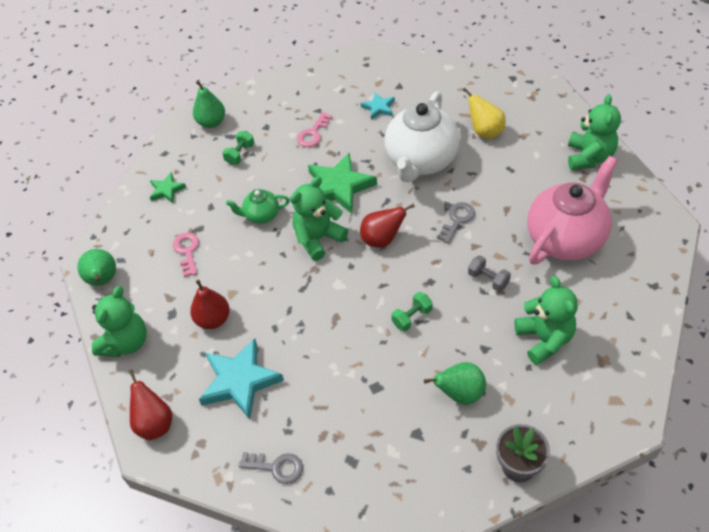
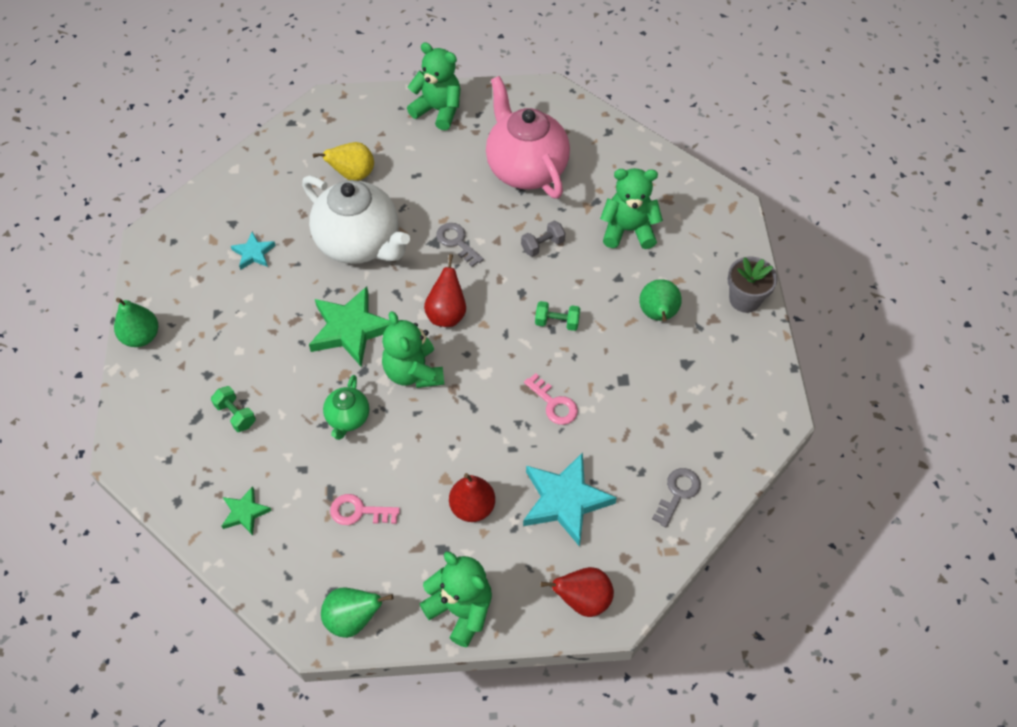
camera: 75 degrees left, 5 degrees up
(211, 122) = (158, 432): green pear -> green pear (141, 336)
(313, 133) = (251, 329): pink key -> pink key (554, 404)
(412, 317) = (557, 322): green dumbbell -> green dumbbell turned 60 degrees counterclockwise

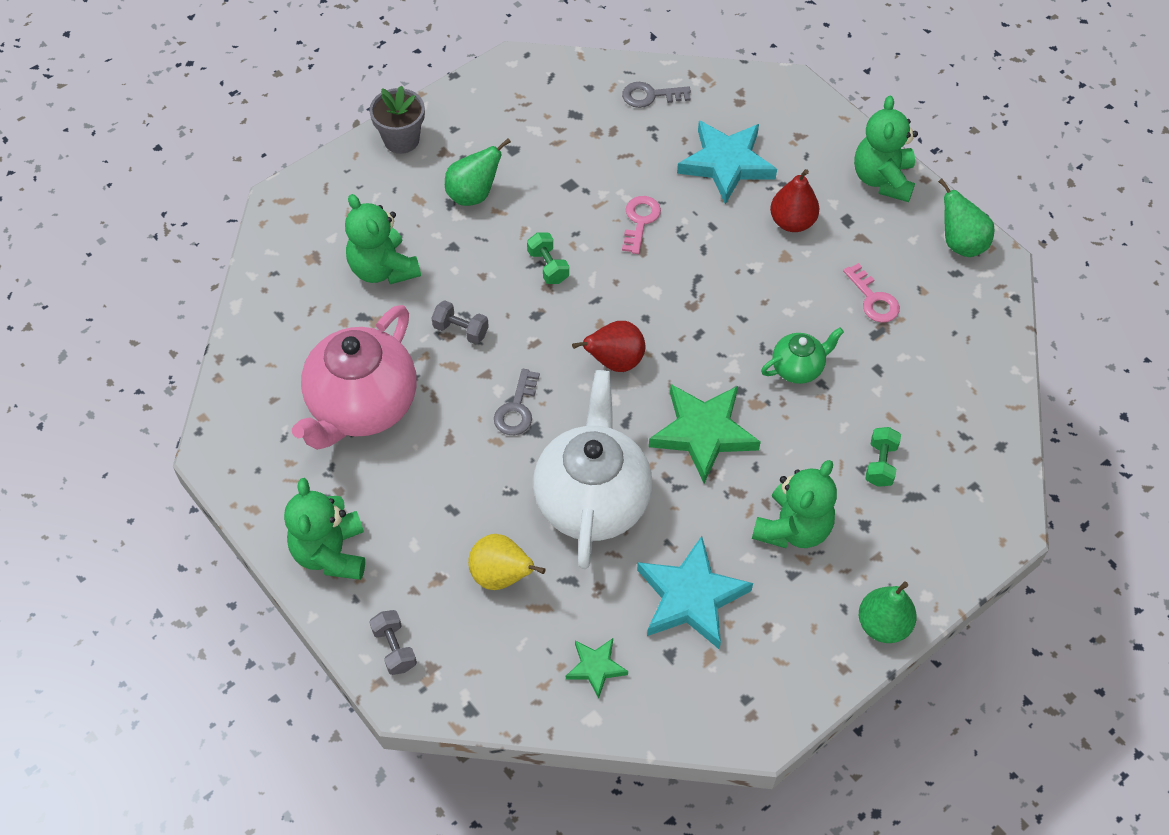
camera: 125 degrees left, 0 degrees up
(245, 512) = (957, 383): green star -> green star (596, 667)
(253, 253) = (691, 597): turquoise star -> turquoise star, size x1.92
(356, 110) = (394, 648): none -> grey dumbbell
(413, 372) = (703, 347): green teddy bear -> green teddy bear (793, 528)
(582, 600) = (799, 109): red pear -> none

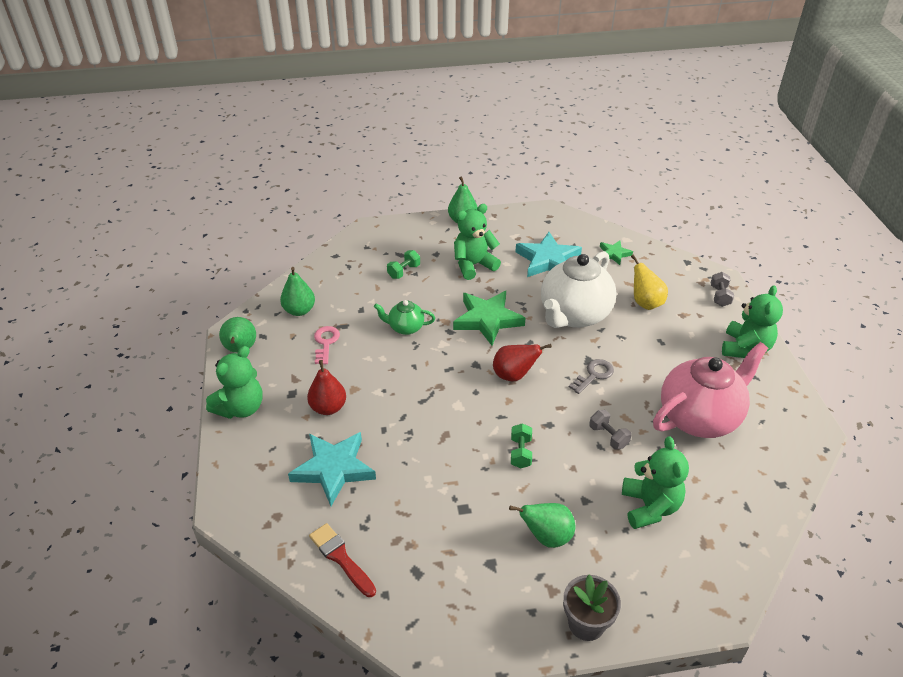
camera: 150 degrees left, 15 degrees down
(640, 221) = (431, 455): pink key -> none
(650, 96) = (341, 558): grey key -> red brush
(952, 329) = (299, 310): none -> green pear

